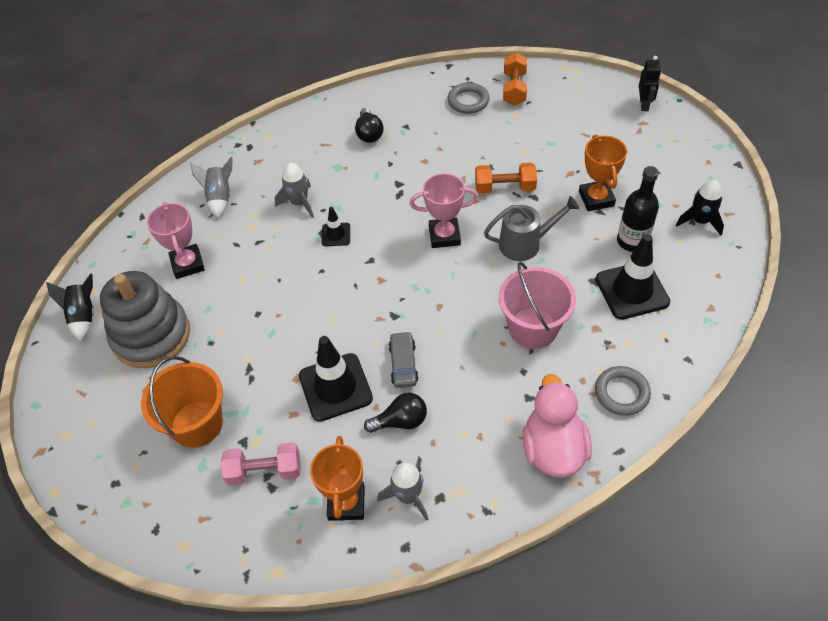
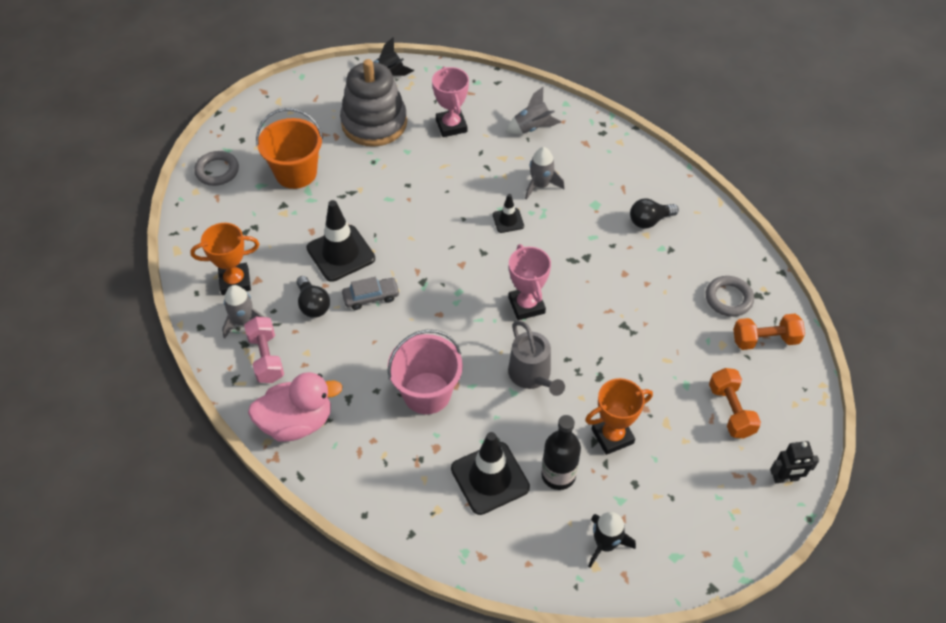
camera: 75 degrees right, 0 degrees up
(187, 264) = (451, 126): pink trophy -> pink trophy turned 75 degrees counterclockwise
(264, 471) = (259, 224): pink dumbbell -> pink dumbbell (266, 358)
(504, 188) = (605, 349): orange dumbbell -> orange dumbbell (731, 410)
(621, 393) = (363, 475): grey ring -> grey ring (217, 171)

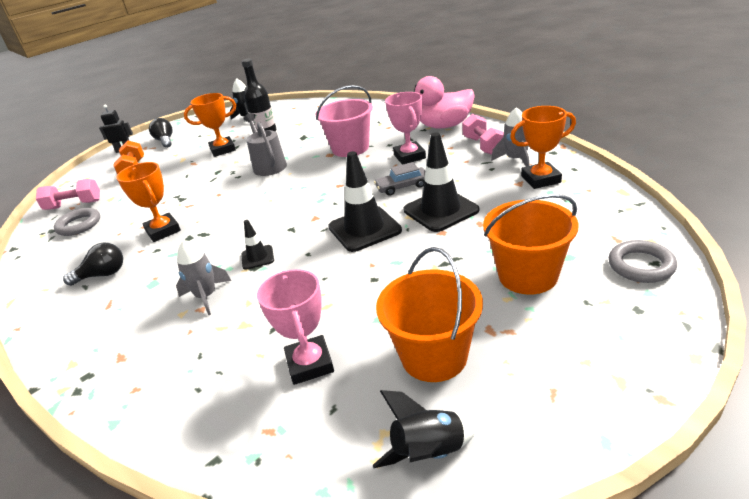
camera: 175 degrees left, 20 degrees down
(313, 305) = (456, 176): black light bulb -> black light bulb (165, 141)
(374, 123) = (434, 356): grey stacking toy -> orange bucket
(490, 478) = (310, 126): black traffic cone -> black traffic cone (364, 229)
(526, 305) = (260, 199): pink trophy -> pink trophy (409, 156)
(532, 127) = (186, 373): grey rocket -> none
(619, 271) = (163, 231): none -> orange trophy
(765, 340) = (74, 205): orange dumbbell -> pink dumbbell

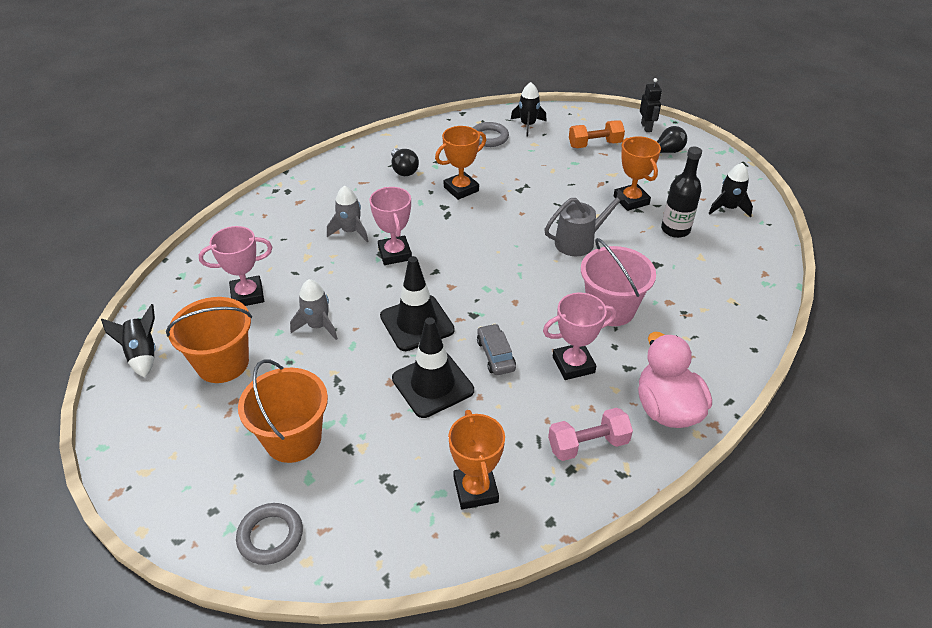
camera: 85 degrees right, 10 degrees up
(74, 205) = (528, 125): pink dumbbell -> black rocket
(257, 257) = (395, 254): black traffic cone -> pink trophy
(515, 159) = (537, 473): grey rocket -> grey rocket (318, 326)

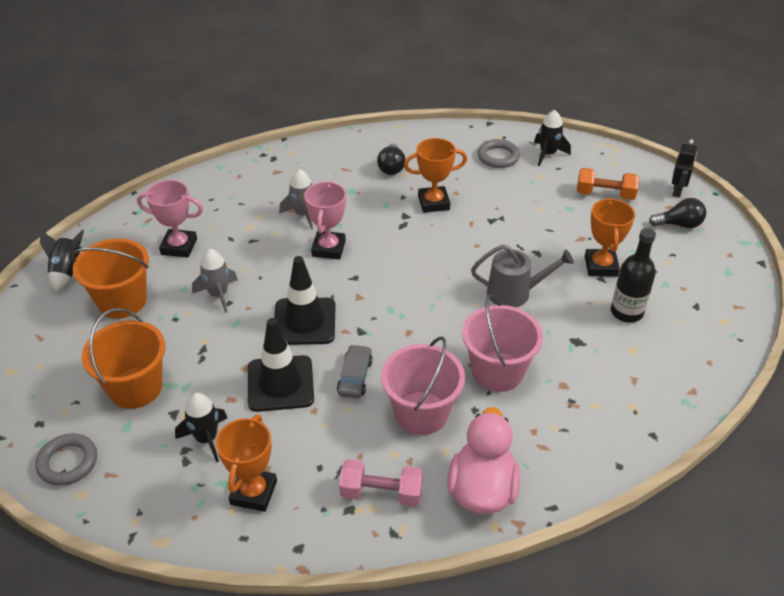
camera: 25 degrees right, 0 degrees up
(573, 365) = (421, 413): pink trophy -> pink bucket
(728, 208) = (704, 307): black rocket -> black rocket (206, 438)

